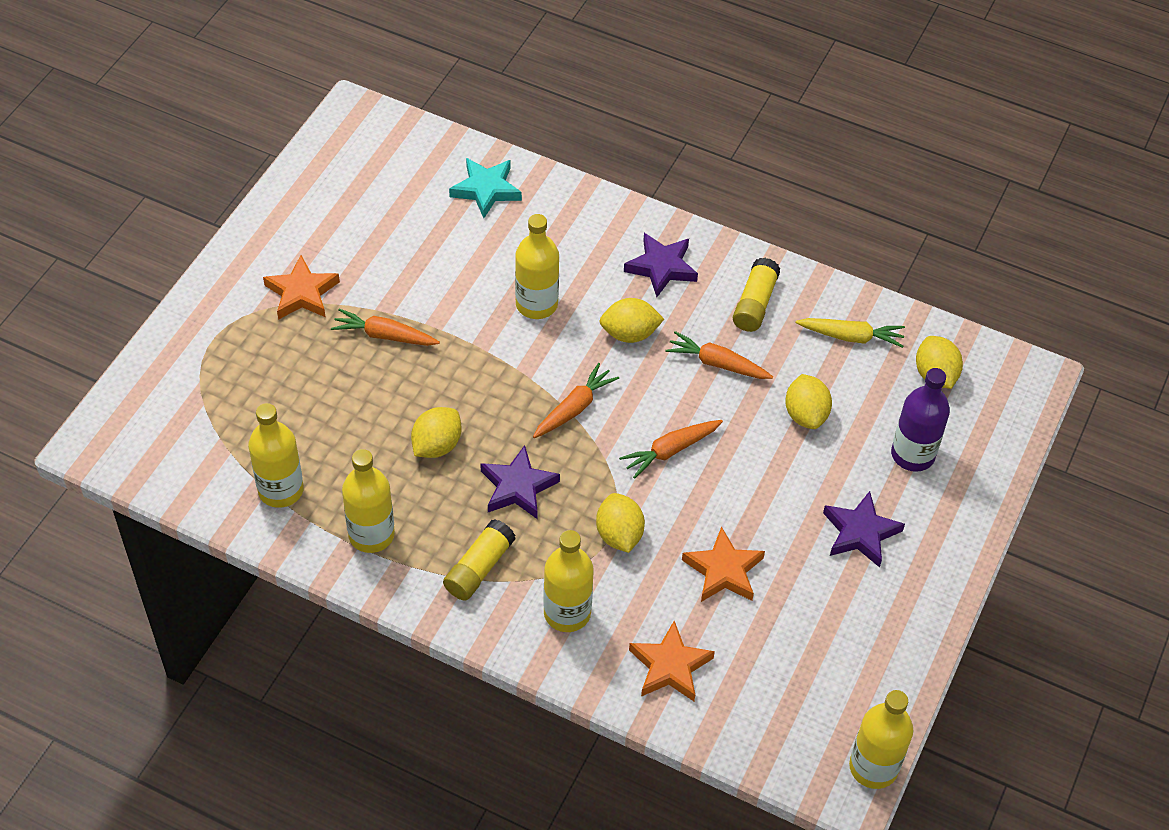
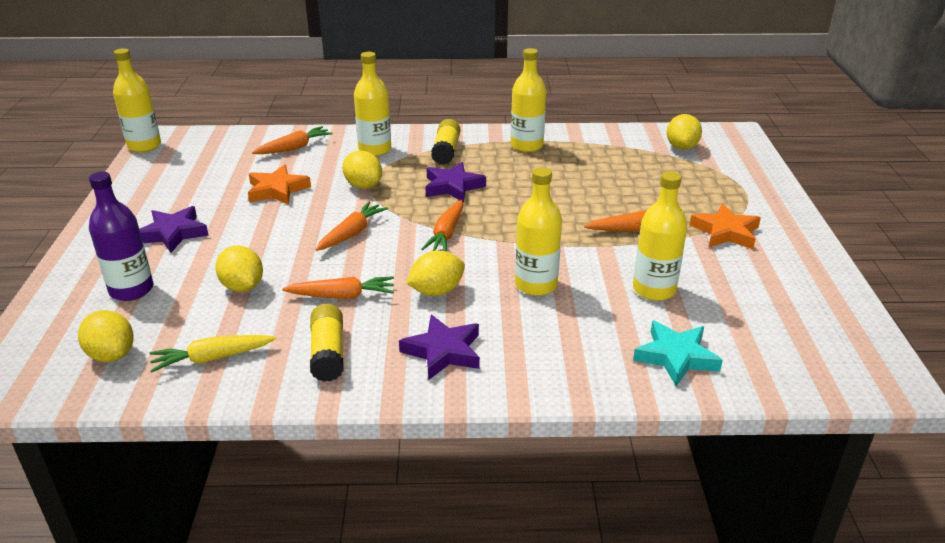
camera: 155 degrees right, 20 degrees down
(281, 490) = (603, 146): yellow bottle -> yellow bottle (654, 290)
(437, 445) = (528, 189): yellow lemon -> yellow lemon (681, 147)
(670, 666) = (294, 148): orange star -> orange carrot

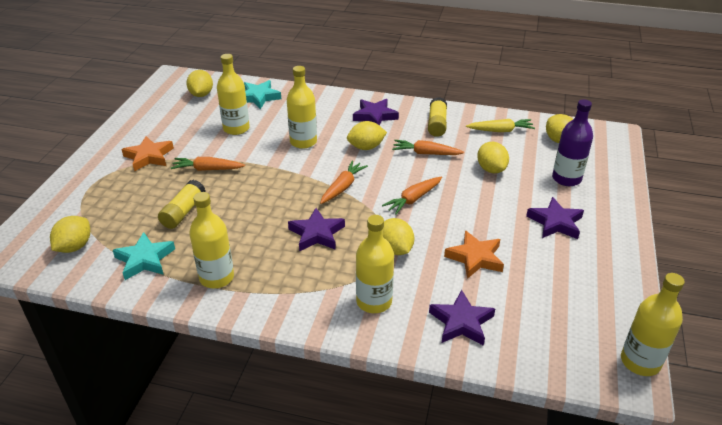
camera: 165 degrees left, 5 degrees up
(294, 148) = (461, 322): orange carrot -> purple star
(446, 151) = (301, 285): yellow glue stick -> yellow glue stick (183, 212)
(605, 147) = (144, 259): none -> turquoise star
(781, 344) = (201, 94): none -> yellow lemon

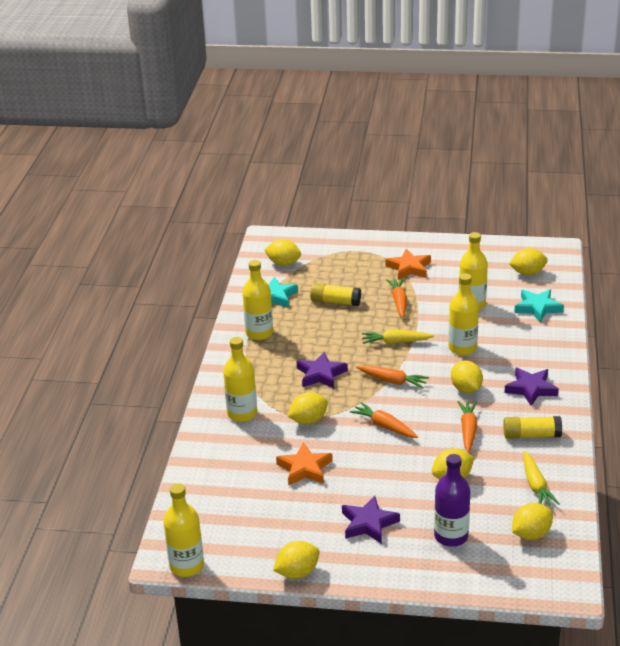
camera: 85 degrees right, 5 degrees down
(278, 178) = (395, 342): none -> yellow carrot
(461, 322) = (223, 462): purple star -> none
(631, 274) = (297, 572): none -> yellow lemon

